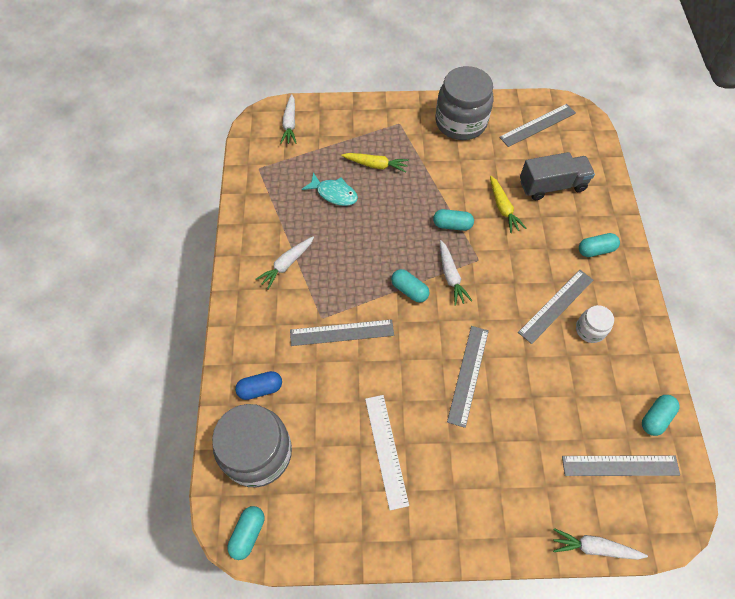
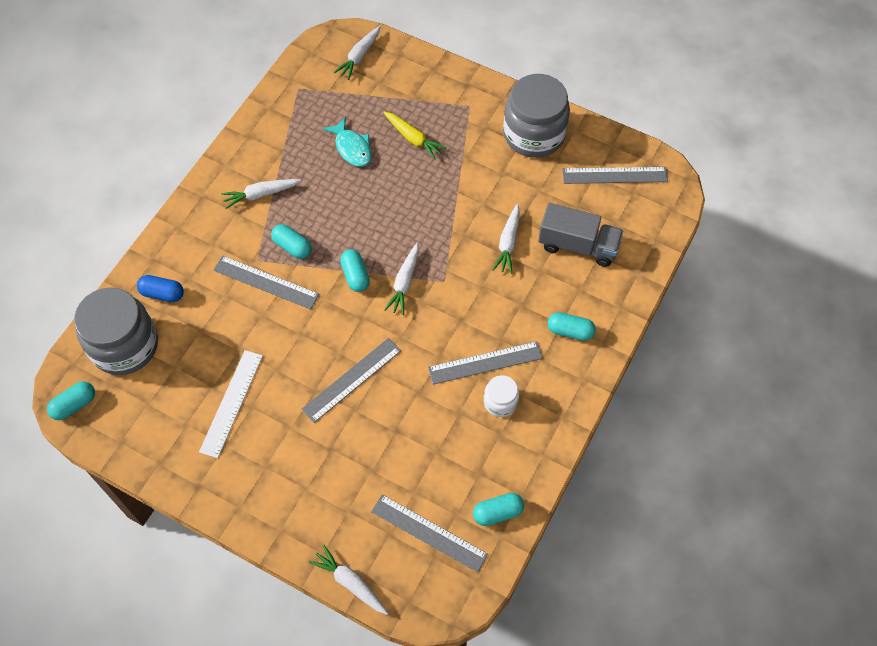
camera: 30 degrees right, 0 degrees up
(452, 225) = (444, 235): turquoise capsule -> turquoise capsule (292, 247)
(503, 208) = (508, 243): yellow carrot -> white carrot

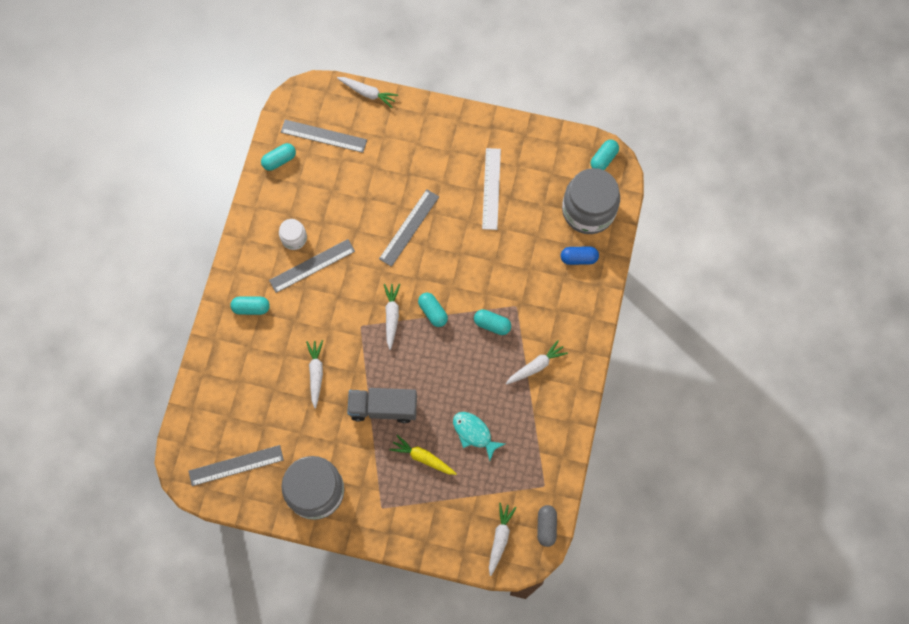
camera: 165 degrees right, 10 degrees up
(266, 282) = (502, 288): grey ruler -> none
(310, 56) = (546, 527): none -> grey capsule
(578, 245) = (257, 386): grey truck -> grey truck (383, 408)

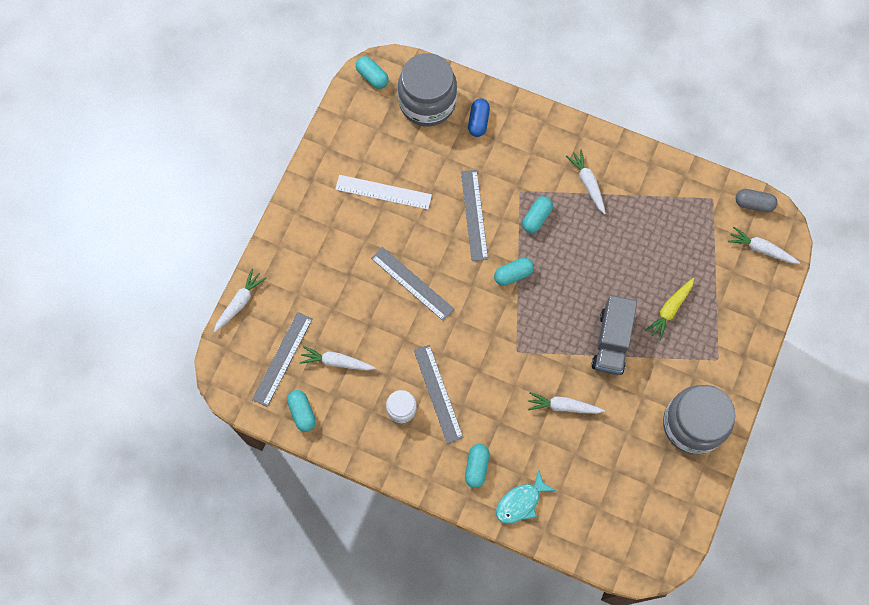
camera: 80 degrees left, 0 degrees up
(236, 465) = (654, 506): grey ruler -> grey ruler (474, 215)
(391, 316) = (511, 317): white carrot -> white carrot (336, 362)
(474, 433) = (650, 255): turquoise fish -> turquoise fish (521, 502)

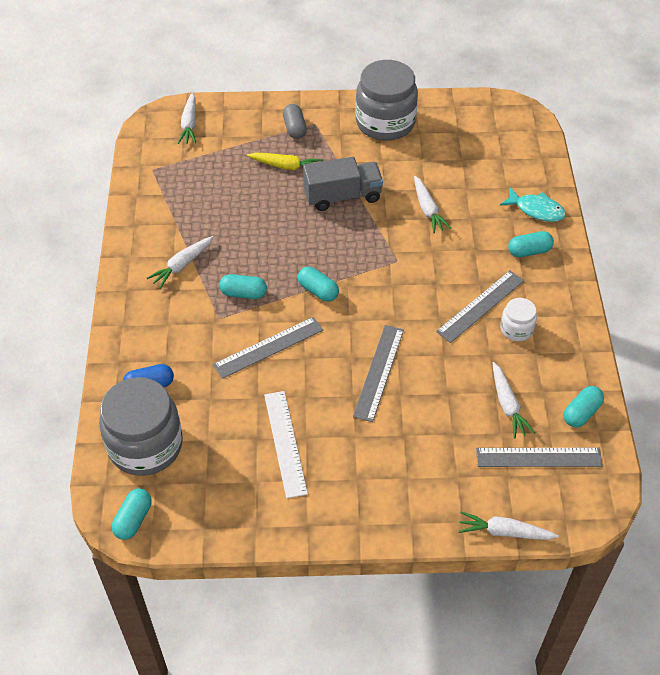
camera: 115 degrees left, 20 degrees down
(753, 204) = (144, 140): grey capsule -> grey capsule (294, 128)

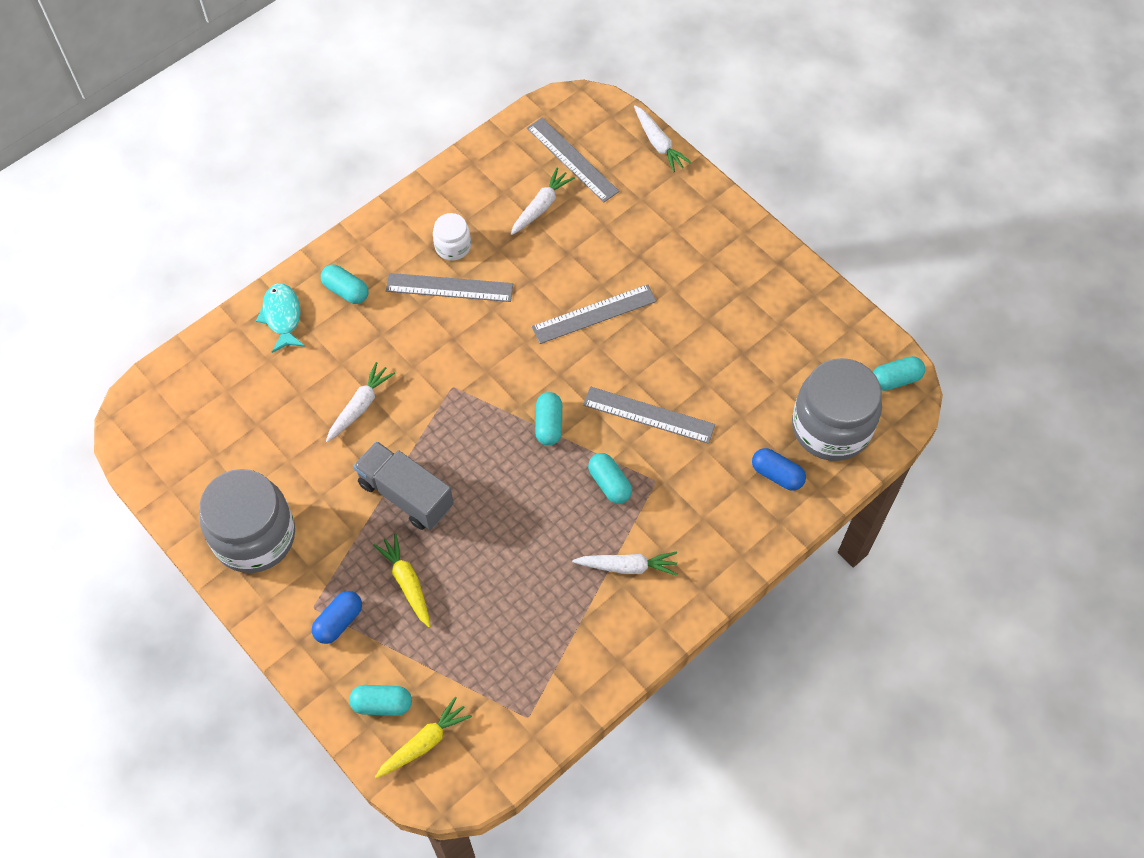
camera: 130 degrees left, 10 degrees up
(189, 124) = (424, 743): white carrot -> yellow carrot
(285, 443) = (727, 330): white ruler -> none
(294, 128) = (338, 621): grey capsule -> blue capsule
(581, 413) = (502, 156): turquoise capsule -> turquoise capsule (382, 704)

